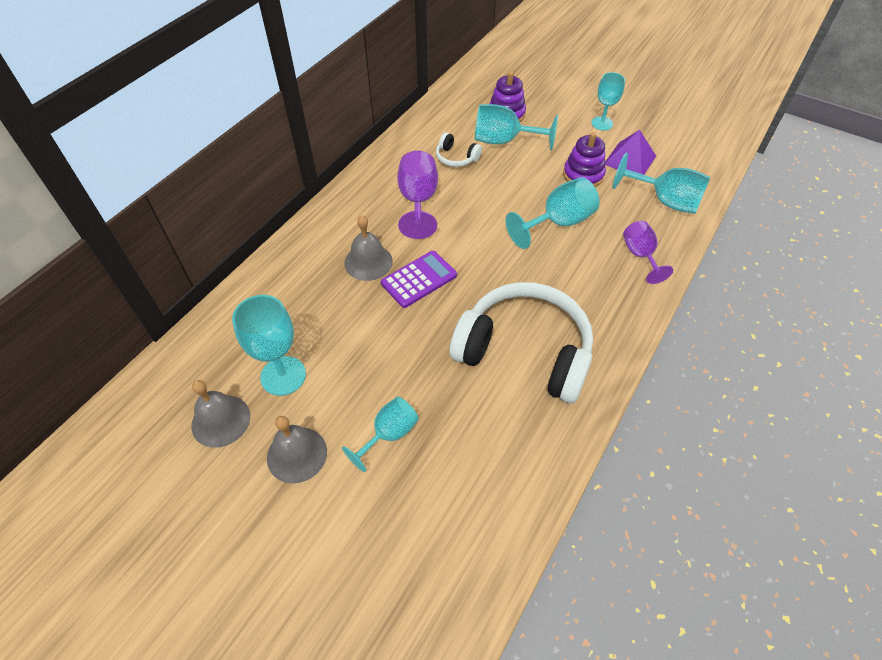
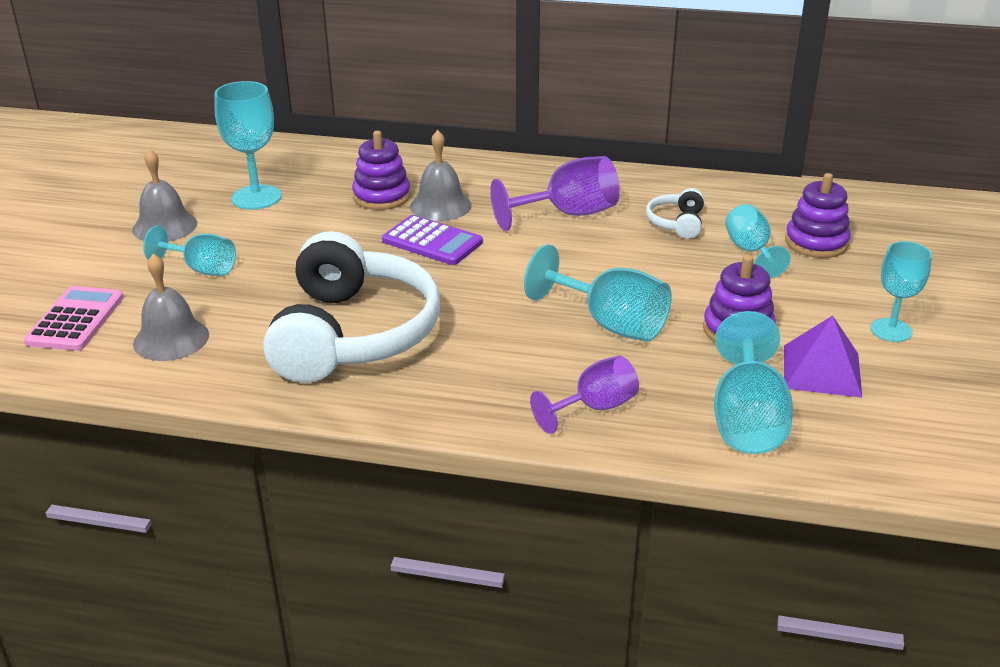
camera: 70 degrees right, 20 degrees down
(221, 420) = (193, 182): grey bell -> grey bell (171, 339)
(333, 292) = (381, 196): none -> purple stacking toy
(432, 543) = (76, 320): none -> pink calculator
(504, 141) = (750, 252): turquoise goblet -> turquoise goblet, size x0.67

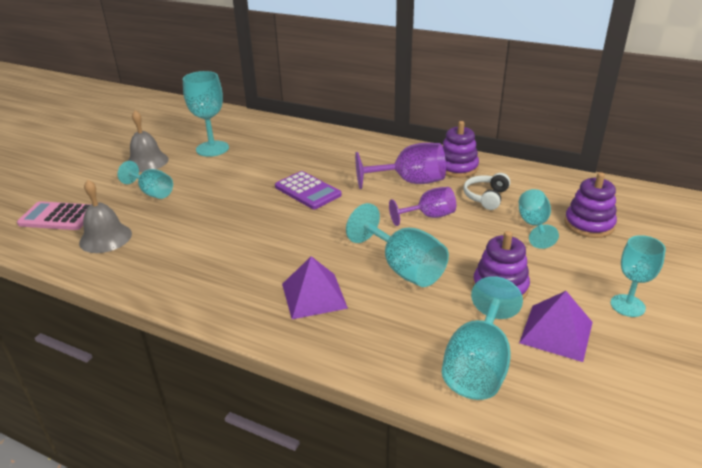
camera: 15 degrees right, 0 degrees up
(76, 320) = (58, 217): pink calculator -> pink calculator turned 105 degrees counterclockwise
(353, 334) = (221, 251): white headphones -> none
(381, 196) = (290, 156): purple stacking toy -> purple stacking toy (457, 168)
(440, 206) = (325, 166): grey bell -> none
(510, 371) = (314, 295): none -> purple pyramid
(594, 408) = (361, 335): purple goblet -> purple goblet (428, 216)

